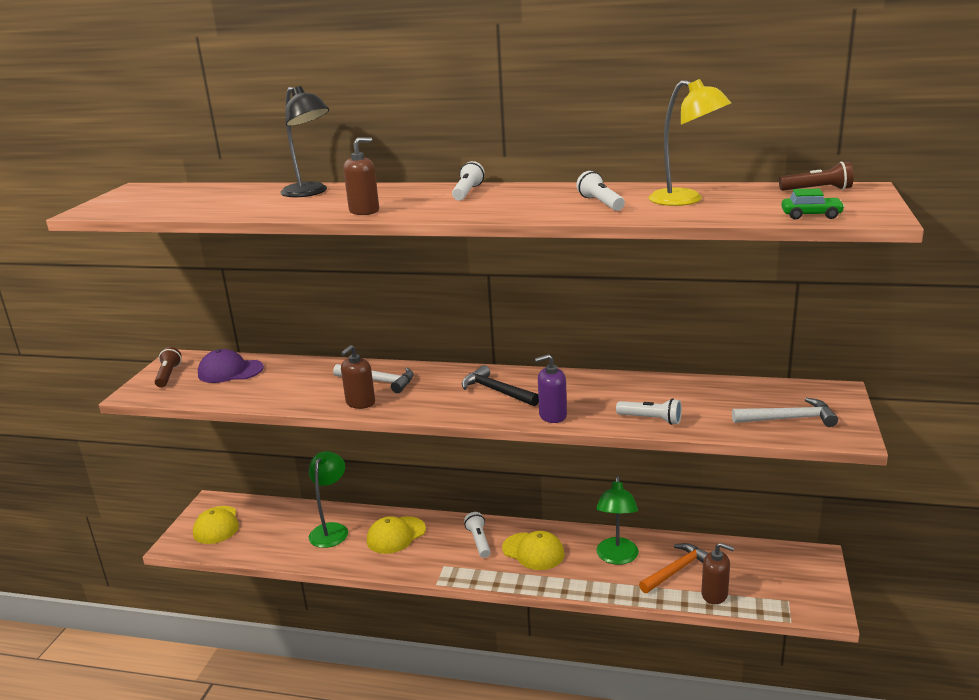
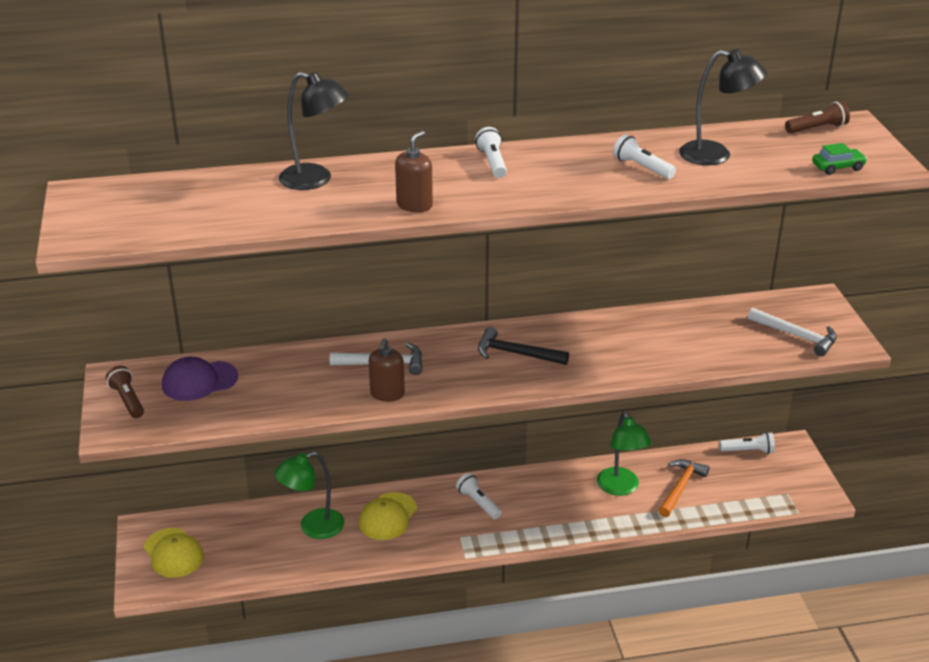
camera: 25 degrees left, 10 degrees up
(331, 530) = (313, 527): green lamp -> green lamp turned 105 degrees counterclockwise
(533, 551) = (539, 501): yellow cap -> none
(552, 415) = (591, 372): purple soap dispenser -> none
(651, 419) = (682, 359): white flashlight -> white flashlight (748, 451)
(686, 200) = (716, 155): yellow lamp -> black lamp
(714, 594) = (725, 503): brown soap dispenser -> none
(789, 419) = (796, 336): white hammer -> white hammer turned 60 degrees clockwise

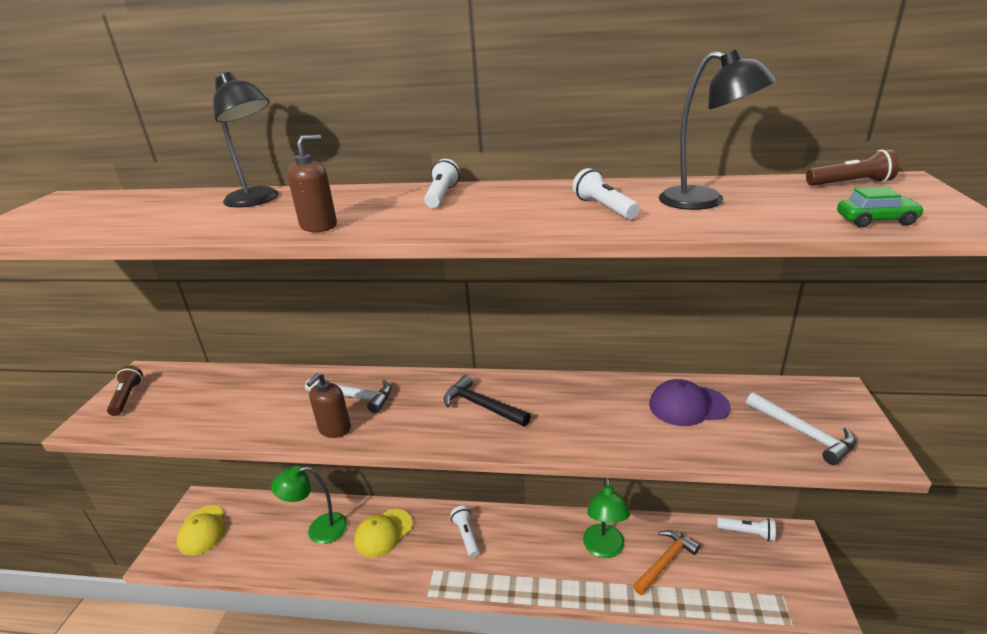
camera: 20 degrees right, 5 degrees down
(199, 381) = (195, 389): purple cap -> purple cap (688, 406)

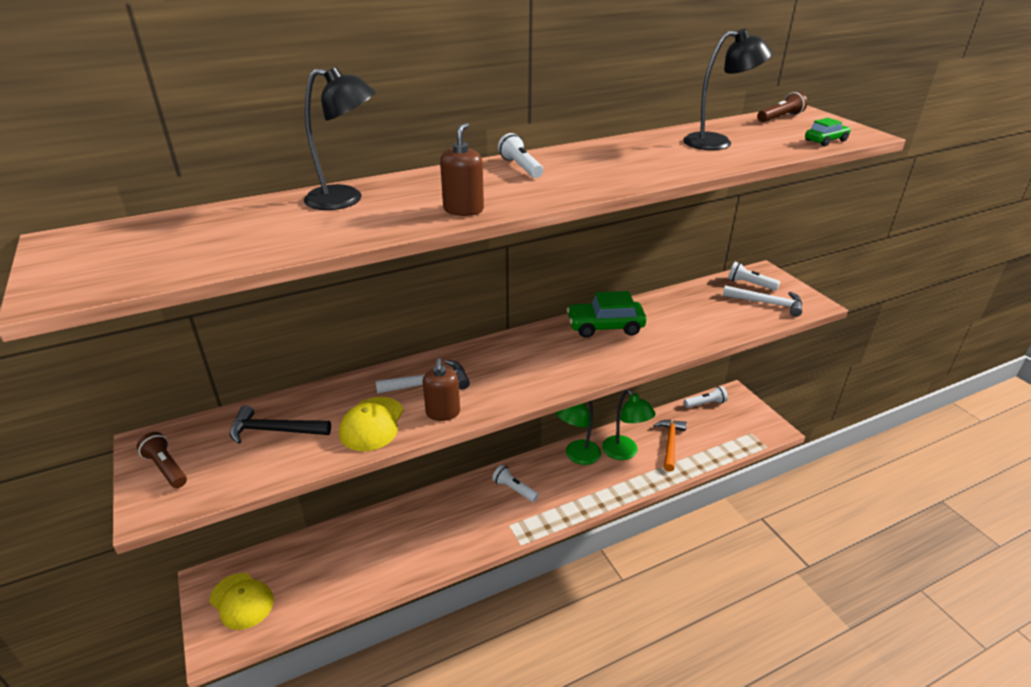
camera: 35 degrees left, 5 degrees up
(319, 530) = (374, 543): green lamp -> green lamp (577, 456)
(383, 533) = (439, 518): yellow cap -> yellow cap (372, 424)
(481, 406) = (547, 354): black hammer -> black hammer (274, 430)
(569, 397) = (605, 327): none -> green car
(604, 208) = (662, 157): white flashlight -> white flashlight (750, 284)
(688, 406) = (688, 308): purple cap -> none

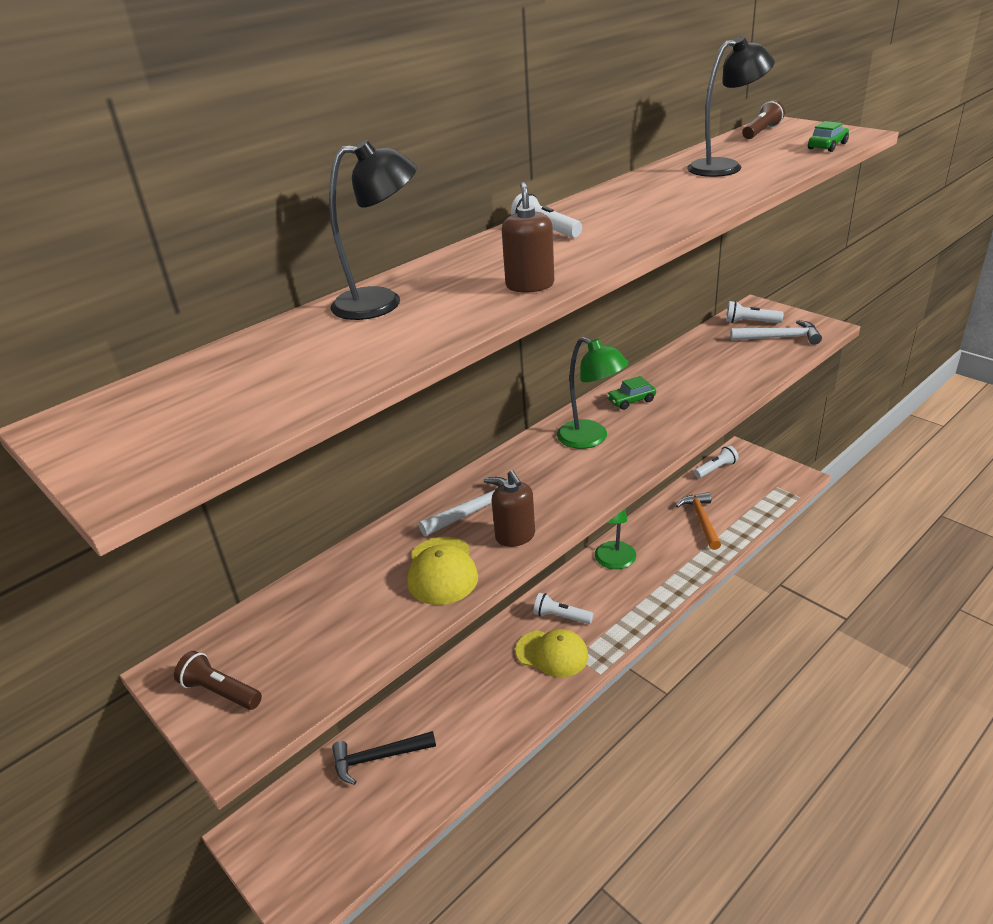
camera: 15 degrees left, 0 degrees up
(242, 601) = (306, 842): yellow cap -> yellow cap (552, 653)
(274, 430) = (328, 611): black hammer -> black hammer (378, 758)
(605, 327) = (631, 401): green car -> green car, size x0.54
(624, 453) = (659, 543): green lamp -> green lamp (591, 439)

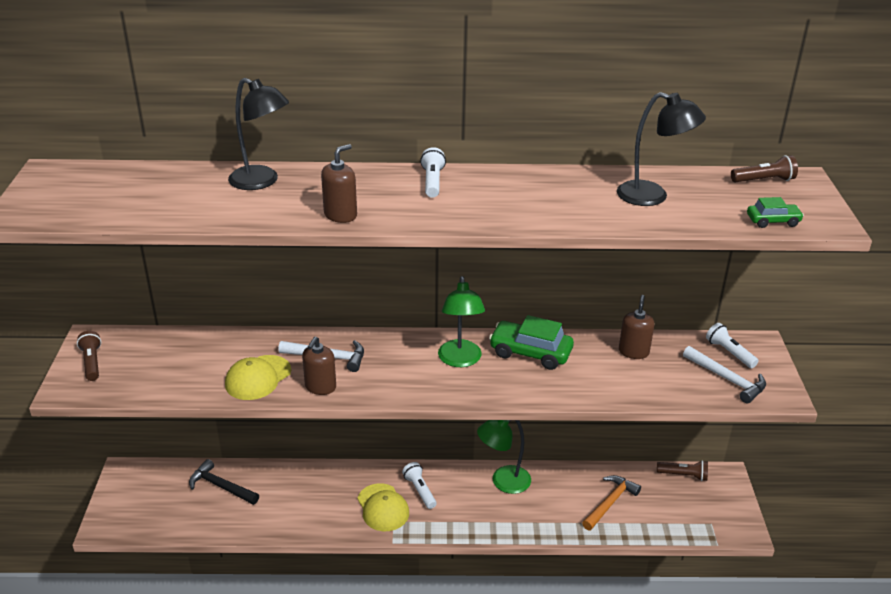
camera: 40 degrees right, 0 degrees up
(631, 401) = (530, 353): green car -> green car, size x1.85
(695, 357) = (633, 352): none -> brown soap dispenser
(716, 469) = (683, 475): white flashlight -> brown flashlight

